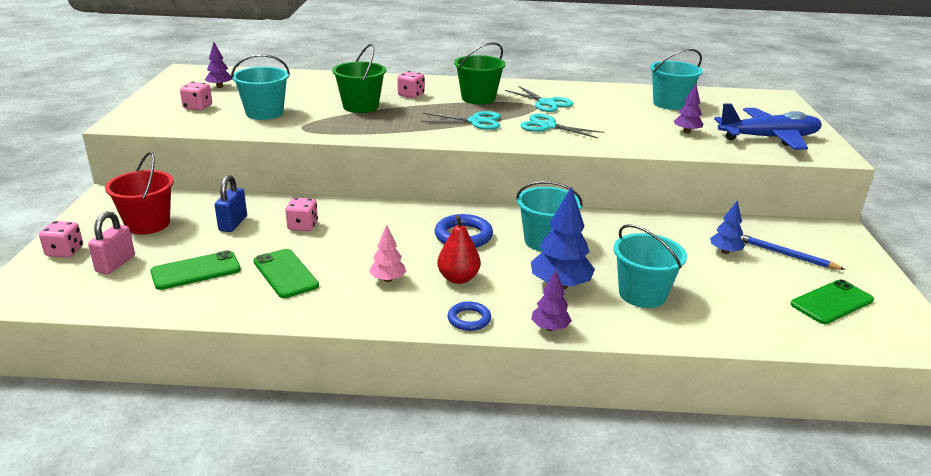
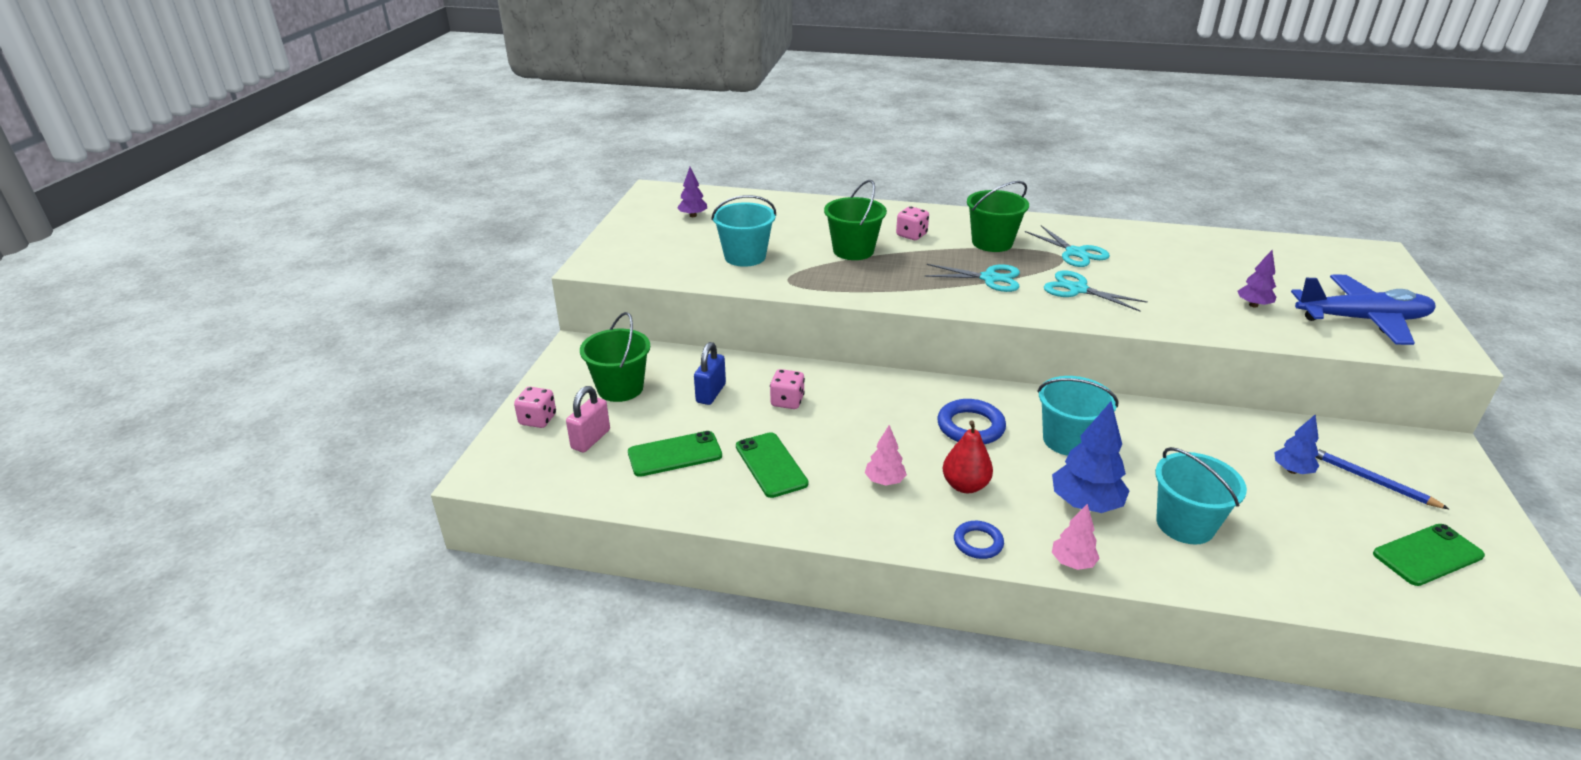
camera: 10 degrees right, 5 degrees up
(147, 224) = (620, 388): red bucket -> green bucket
(198, 107) = (671, 245): pink dice -> none
(550, 328) = (1072, 562): purple tree -> pink tree
(670, 104) = (1233, 259): turquoise bucket -> none

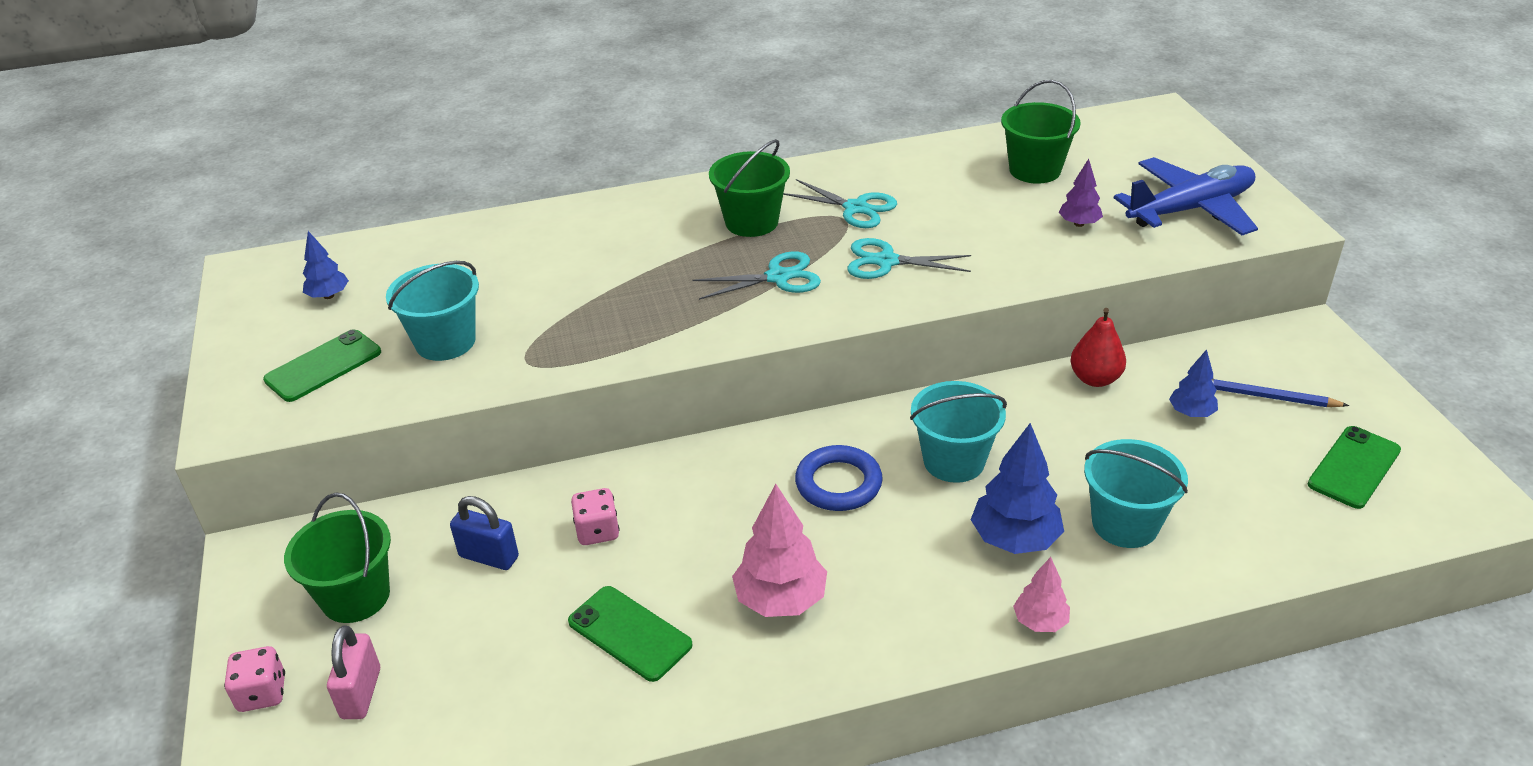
camera: 25 degrees left, 5 degrees up
(675, 454) = (494, 669): green phone -> green phone (323, 366)
(693, 215) = (329, 296): purple tree -> blue tree
(711, 393) = (489, 557): blue padlock -> blue padlock turned 60 degrees counterclockwise
(853, 250) = (586, 287): green bucket -> green bucket (1035, 170)
(884, 481) = (780, 600): pink tree -> pink tree, size x1.73
(911, 235) = (647, 240): pink dice -> none
(965, 485) = (875, 568): red pear -> red pear (1095, 379)
(978, 543) = (929, 639): blue ring -> none

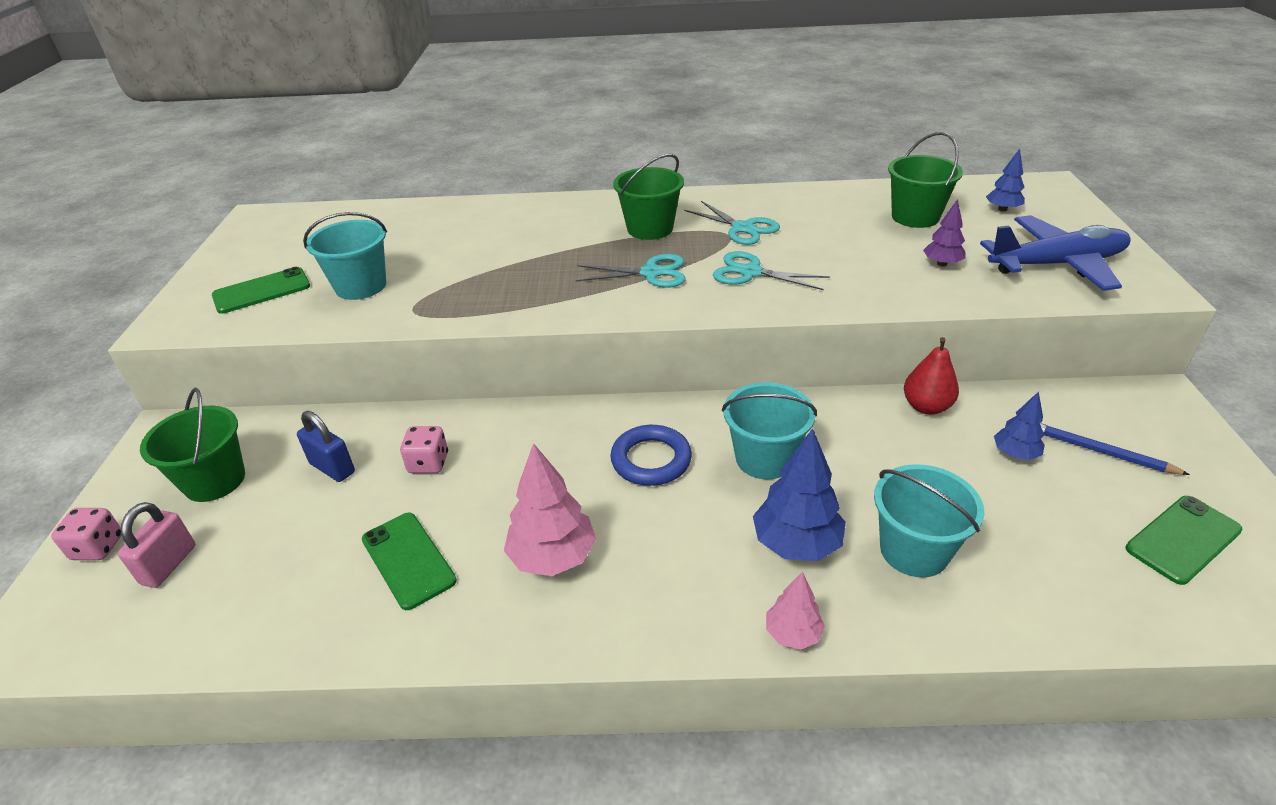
camera: 15 degrees right, 0 degrees up
(329, 296) = (299, 242): blue tree -> blue tree (1002, 209)

